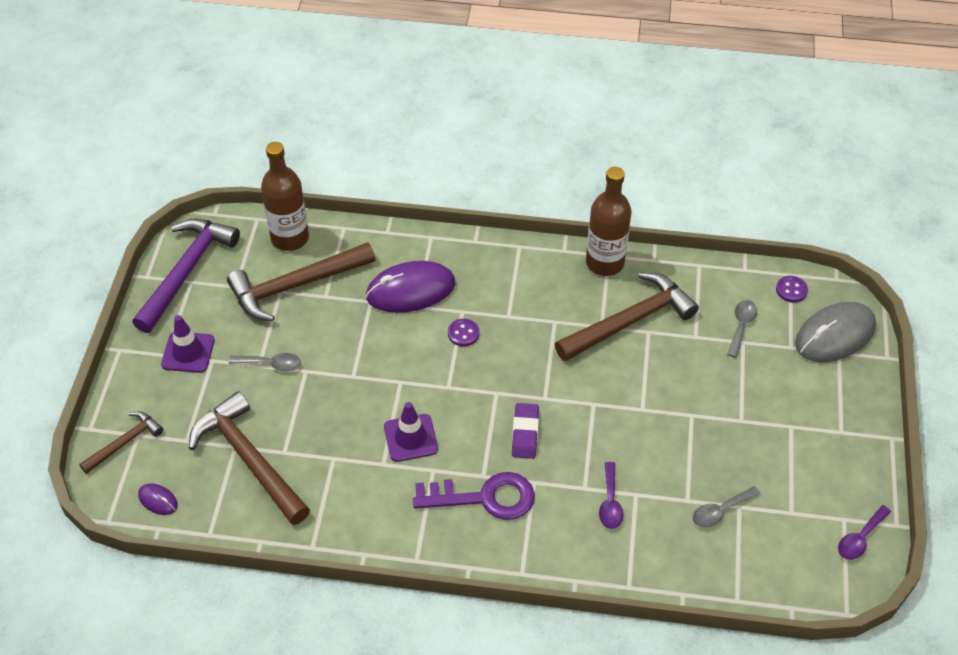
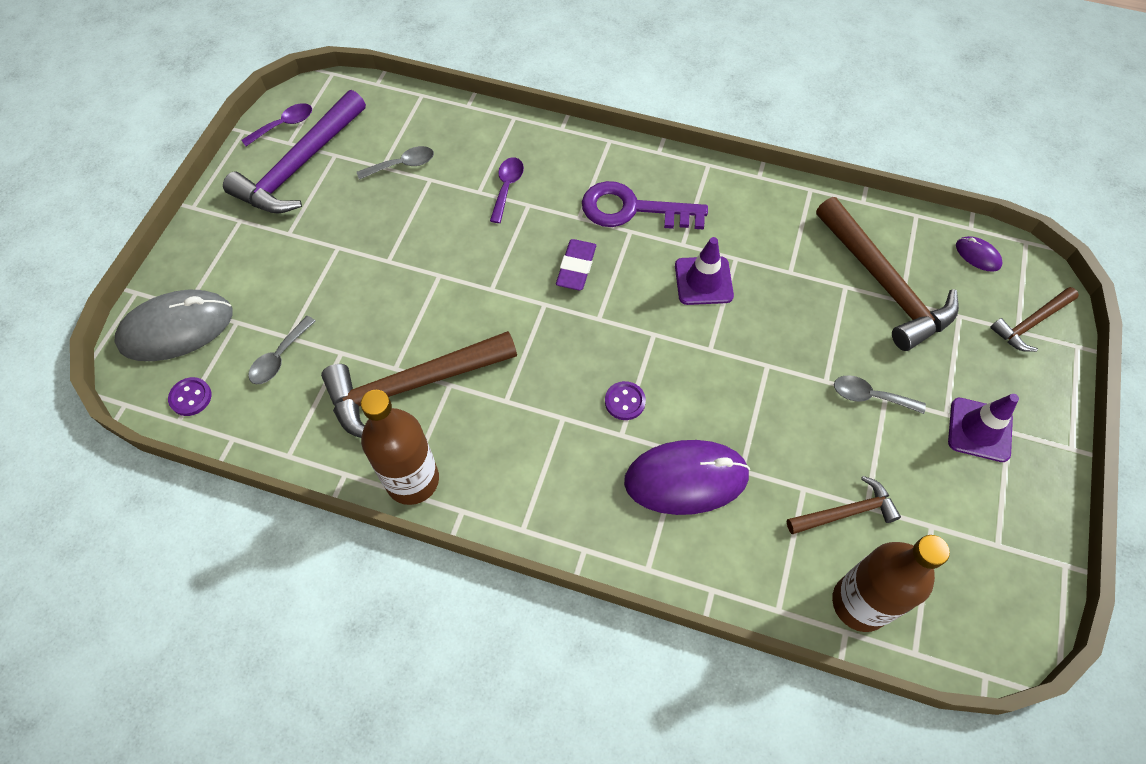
camera: 170 degrees left, 10 degrees up
(186, 271) = (1008, 564): purple hammer -> purple hammer (299, 166)
(295, 286) = (846, 512): brown hammer -> brown hammer, size x0.54

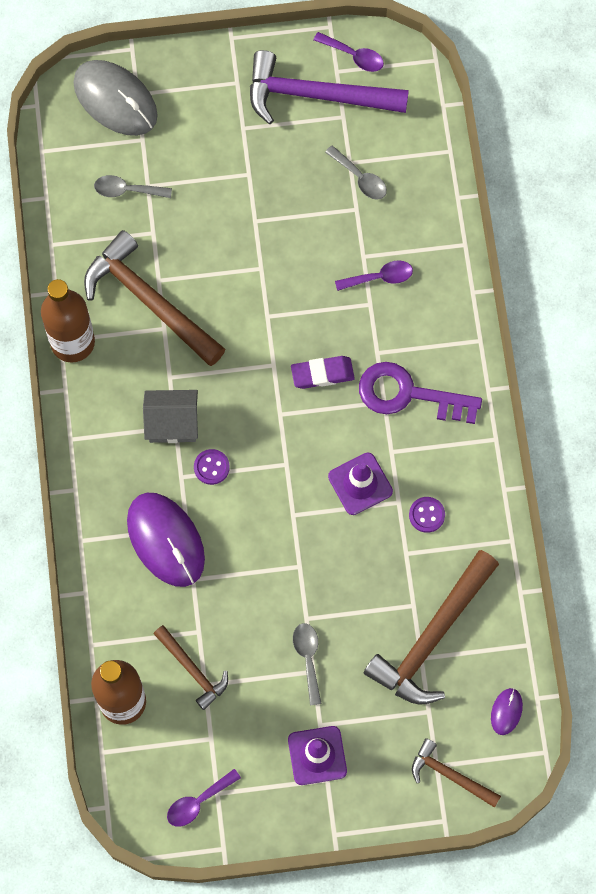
camera: 65 degrees right, 10 degrees up
(190, 397) = (64, 148): purple button -> purple button (426, 515)
(558, 418) = (172, 423): none -> grey house
(633, 209) = (409, 394): purple key -> purple key turned 60 degrees counterclockwise
(1004, 570) = (198, 802): none -> purple spoon

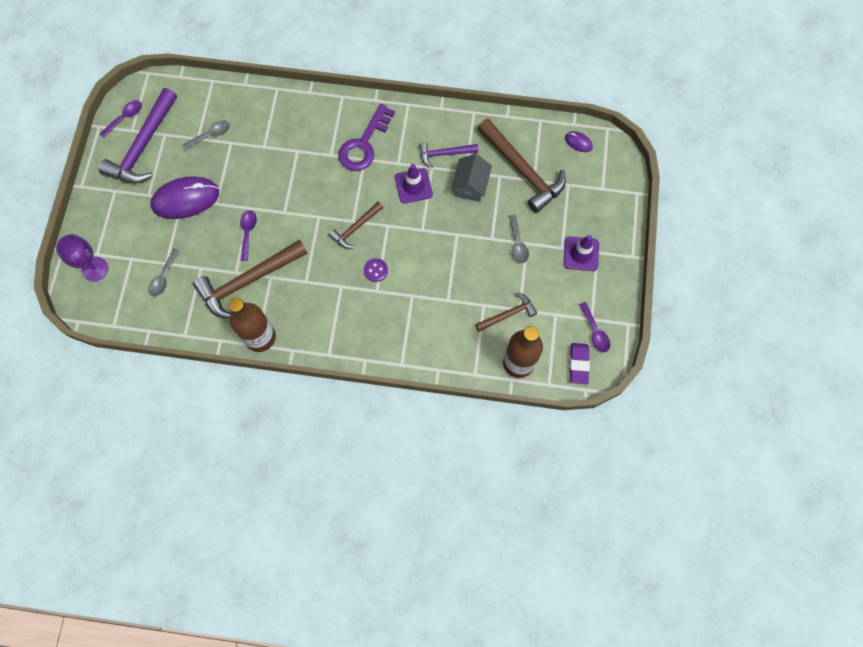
camera: 75 degrees left, 0 degrees up
(115, 100) = (95, 269): grey mouse -> purple goblet
(165, 540) = (417, 310): purple mouse -> purple mouse (185, 199)
(172, 423) = (338, 287): grey house -> grey house (470, 186)
(308, 658) = (517, 244): grey spoon -> grey spoon turned 105 degrees counterclockwise
(322, 374) = (334, 189): purple eraser -> purple eraser (578, 364)
(380, 277) = (281, 140): purple spoon -> purple spoon (248, 232)
(426, 515) = (444, 154): purple button -> purple hammer
(450, 775) = (610, 182): brown hammer -> brown hammer (355, 228)

